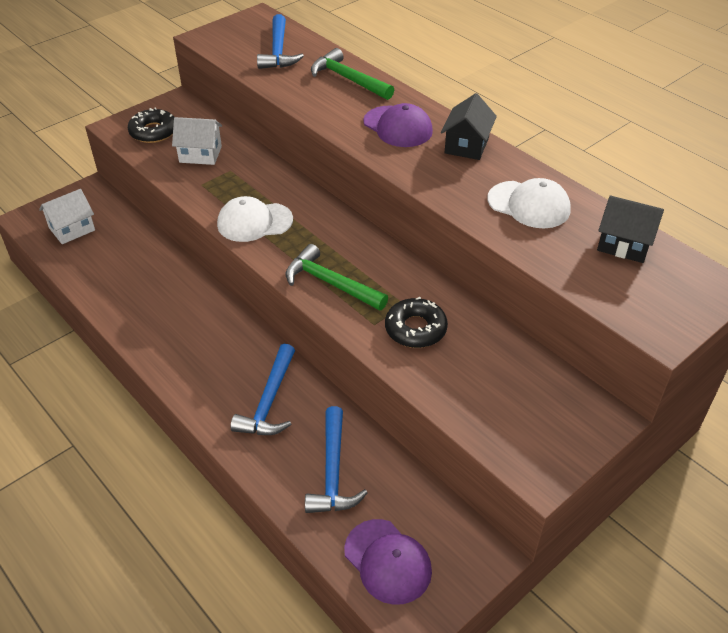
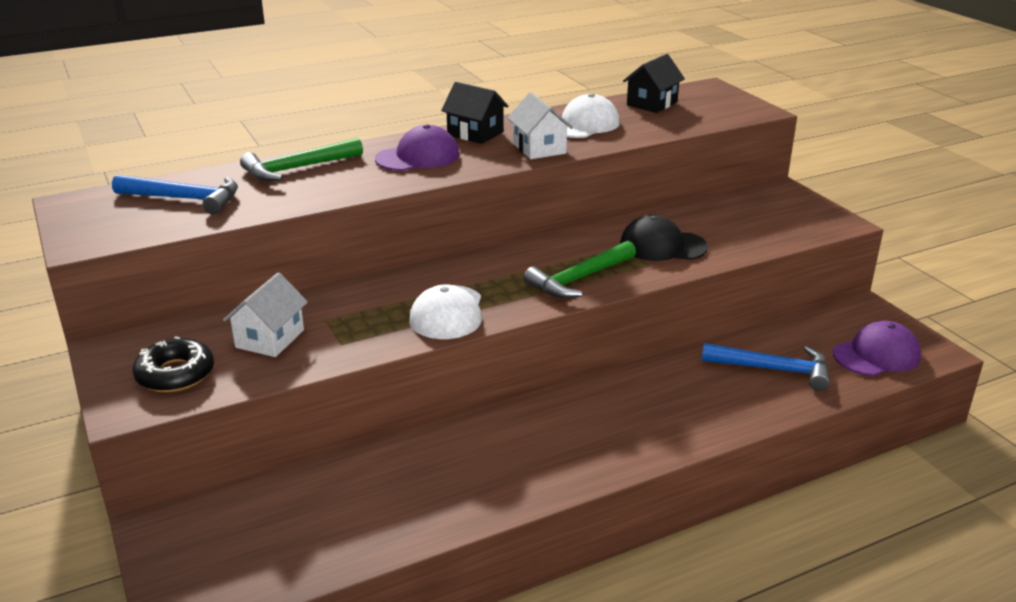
camera: 75 degrees left, 15 degrees down
(72, 229) = (250, 551): white house -> white house (539, 148)
(269, 401) = (672, 397): blue hammer -> none
(415, 329) = (662, 246): black donut -> black cap

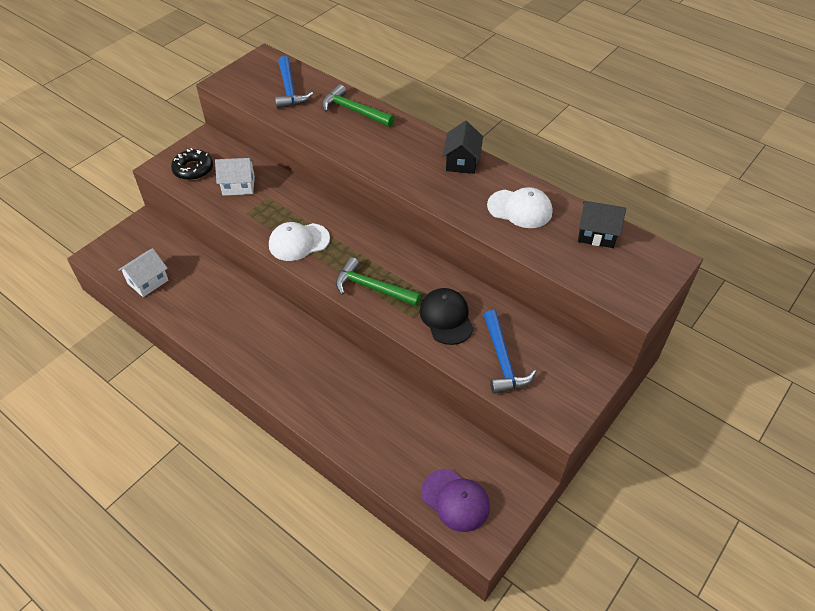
camera: 65 degrees right, 20 degrees up
(418, 157) = (404, 151): purple cap -> none
(539, 148) = (457, 200): white house -> white house (148, 281)
(774, 369) = (400, 437): blue hammer -> blue hammer (503, 360)

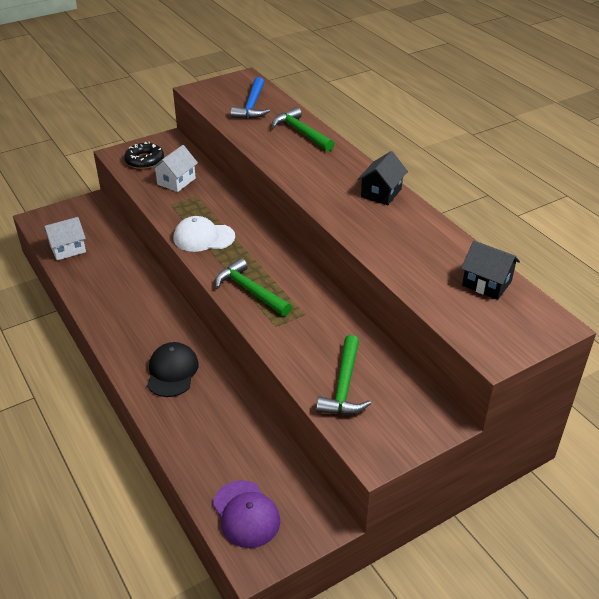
camera: 20 degrees right, 10 degrees down
(238, 186) = (176, 181): white house -> white house turned 75 degrees counterclockwise
(446, 318) = (308, 334): black cap -> black cap (172, 372)
(503, 360) = (344, 386): blue hammer -> green hammer
(520, 209) = (417, 244): white cap -> none

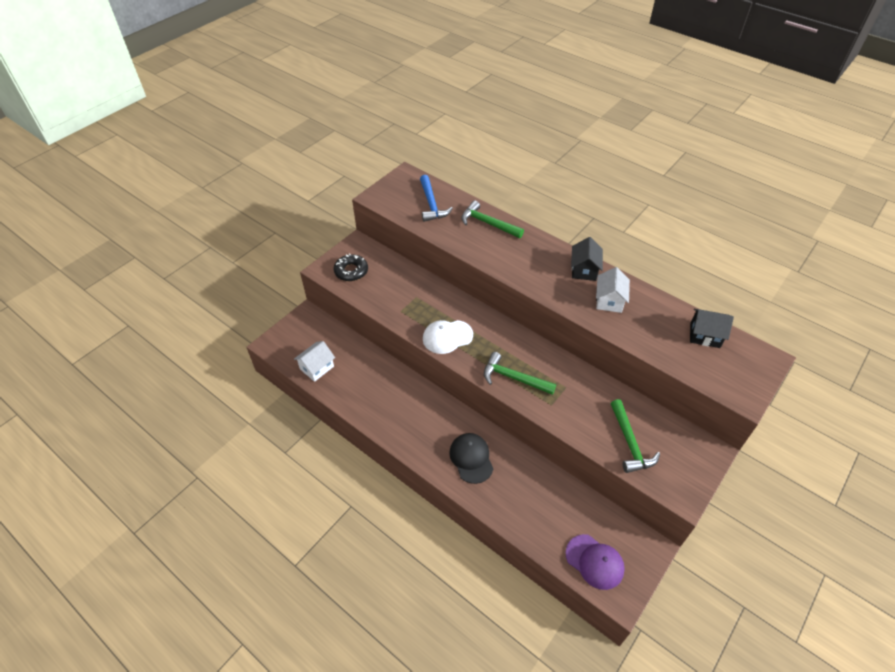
camera: 20 degrees left, 10 degrees up
(176, 181) = (391, 286): white house -> white house (609, 300)

